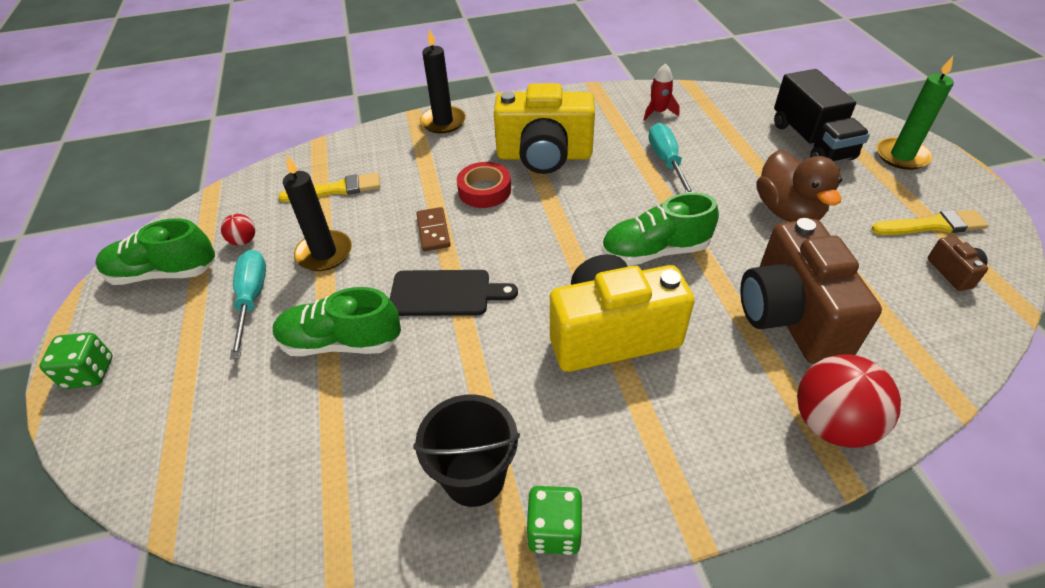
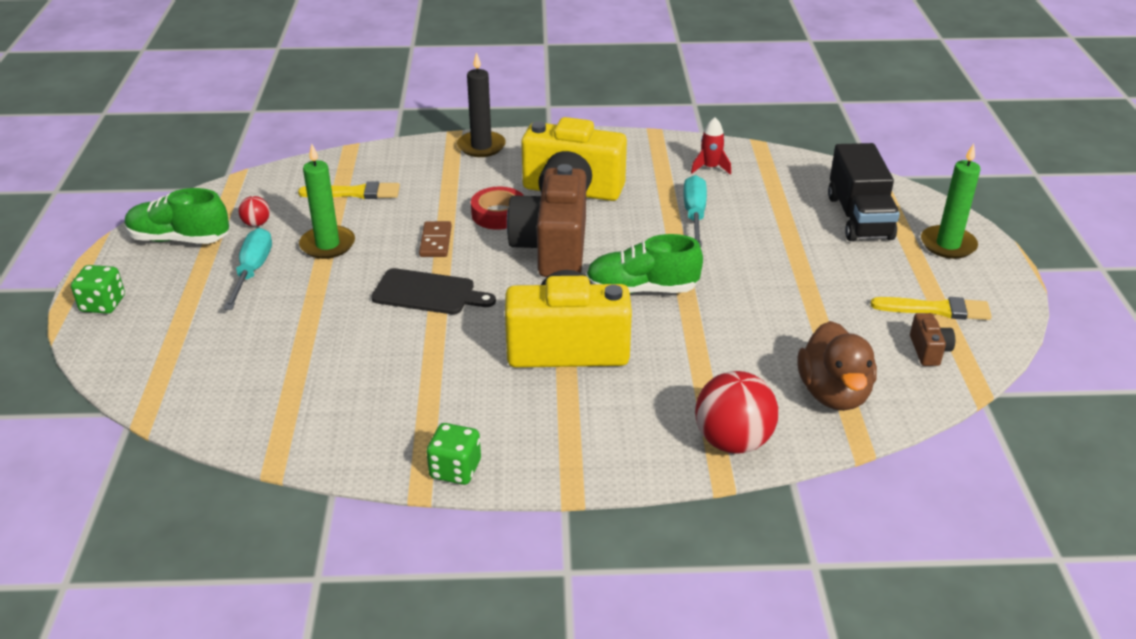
camera: 10 degrees right, 10 degrees down
(324, 253) = (327, 245): black candle -> green candle
(341, 342) = (322, 315): green shoe -> none
(474, 477) = (403, 425): black bucket -> none
(788, 211) = (794, 276): brown duck -> brown duck (833, 394)
(790, 316) = (743, 360): brown camera -> brown camera (552, 248)

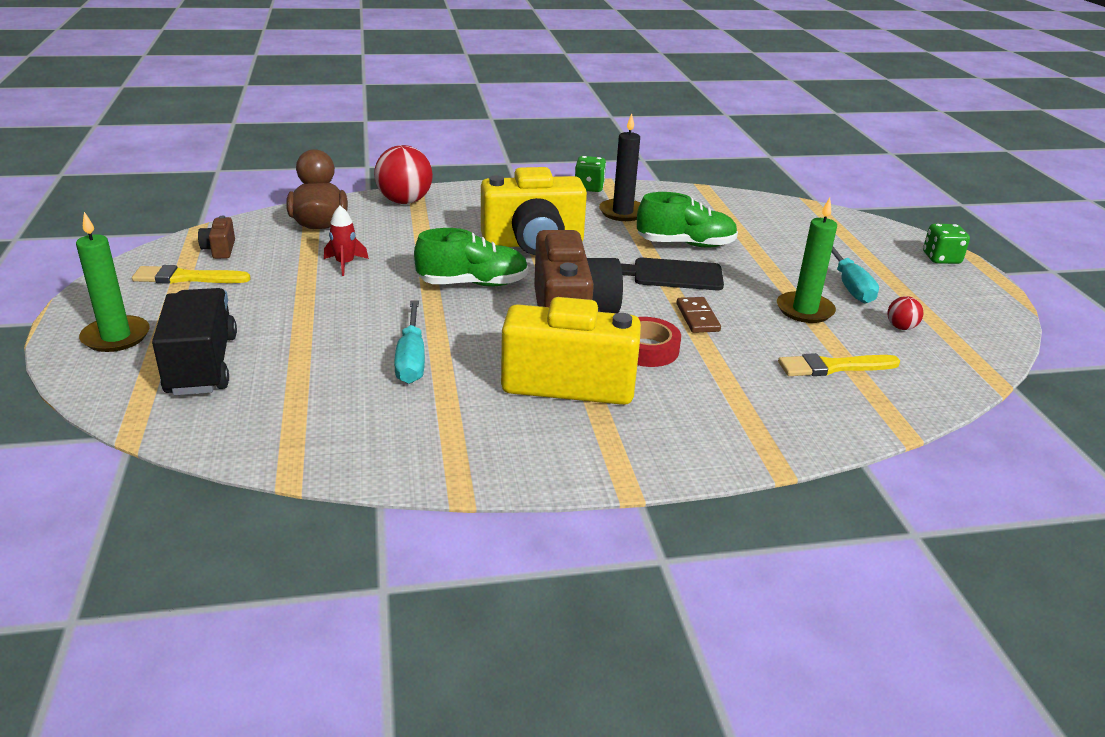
camera: 170 degrees right, 5 degrees down
(179, 239) = (956, 310): green shoe -> green shoe (685, 244)
(481, 146) = (724, 447): black candle -> black candle (622, 212)
(710, 168) = (379, 428): red rocket -> red rocket (345, 264)

